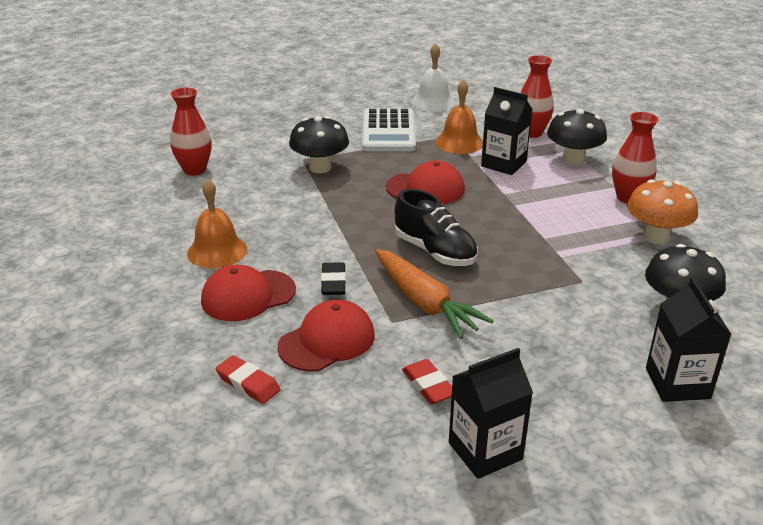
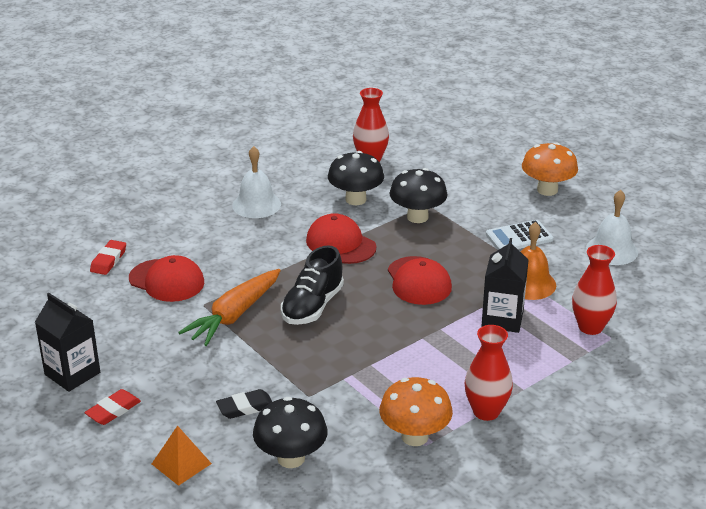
camera: 70 degrees right, 0 degrees up
(217, 251) = (256, 204): orange bell -> white bell
(248, 295) = (206, 233): red cap -> red cap (340, 244)
(326, 105) = (547, 190): none -> orange mushroom
(333, 282) = (241, 266): black eraser -> black eraser (245, 407)
(388, 131) = (519, 237): white calculator -> white calculator, size x0.65
(428, 385) = (133, 336): red eraser -> red eraser (113, 410)
(573, 160) = (546, 364): black mushroom -> black mushroom (355, 199)
(677, 383) = (181, 463): black carton -> orange pyramid

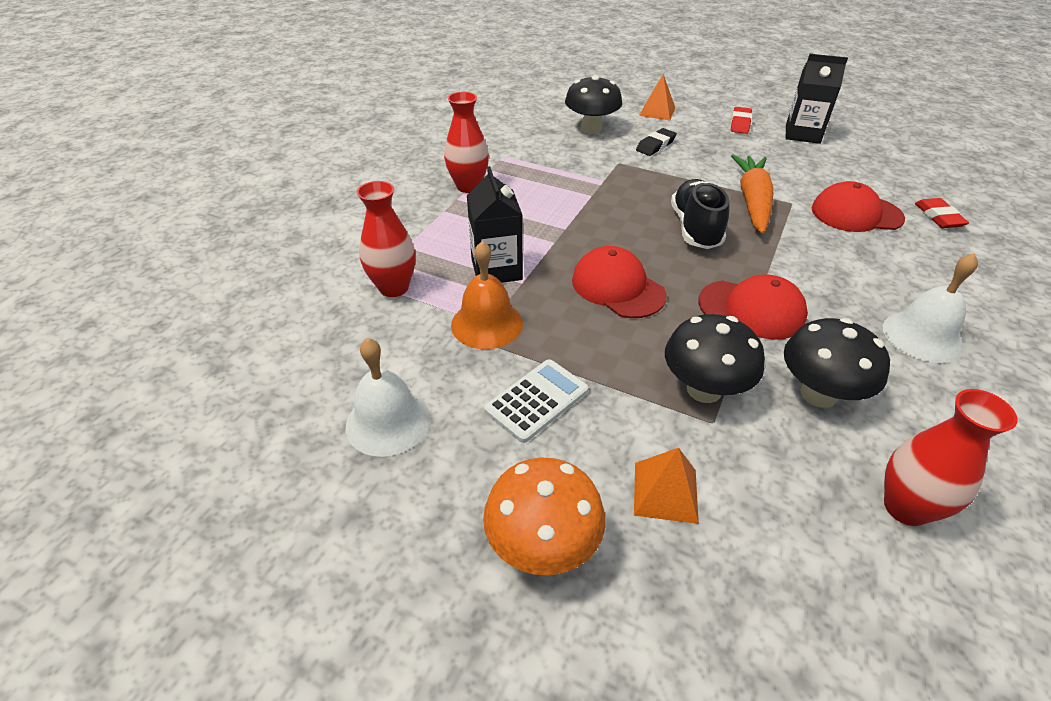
camera: 155 degrees right, 10 degrees up
(414, 436) = (515, 158): orange mushroom -> none
(476, 190) = (665, 492): none -> orange pyramid

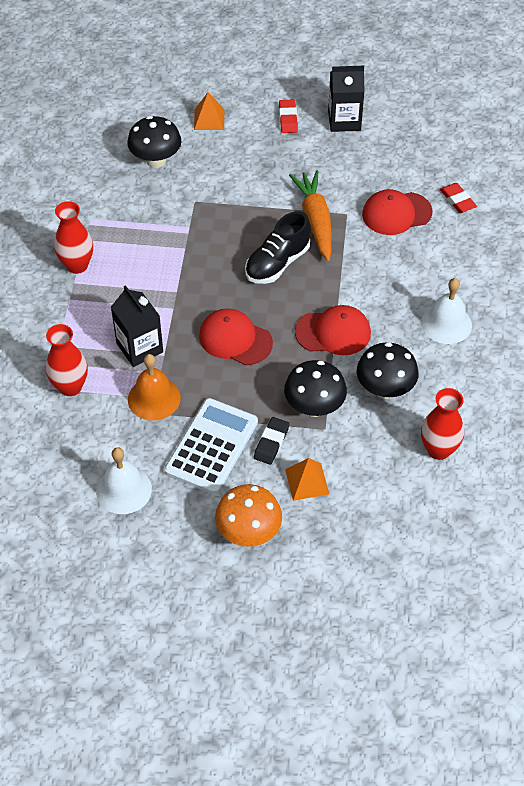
camera: 20 degrees left, 10 degrees up
(537, 400) = (211, 446): white calculator -> white calculator, size x1.53
(655, 145) = (220, 169): black eraser -> black eraser (271, 443)
(695, 228) = (277, 263): black shoe -> black shoe turned 120 degrees counterclockwise

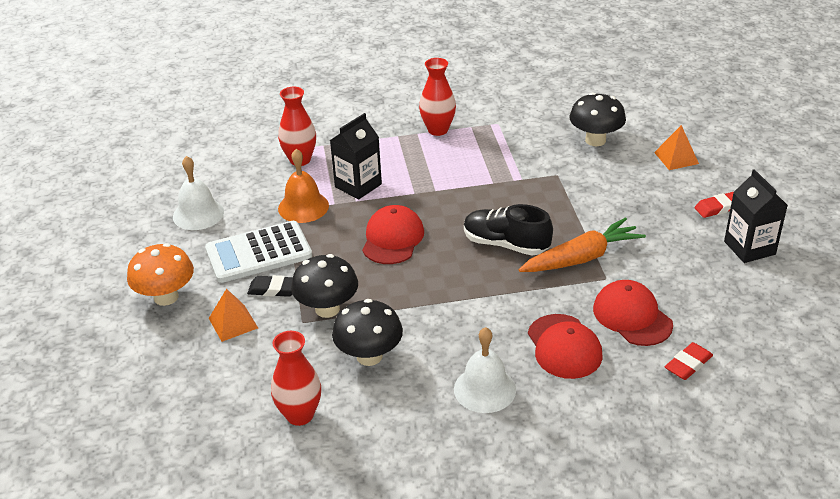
camera: 75 degrees right, 15 degrees down
(211, 446) = (258, 253): white calculator -> white calculator turned 150 degrees clockwise
(333, 332) = (431, 302): red cap -> red cap (564, 346)

